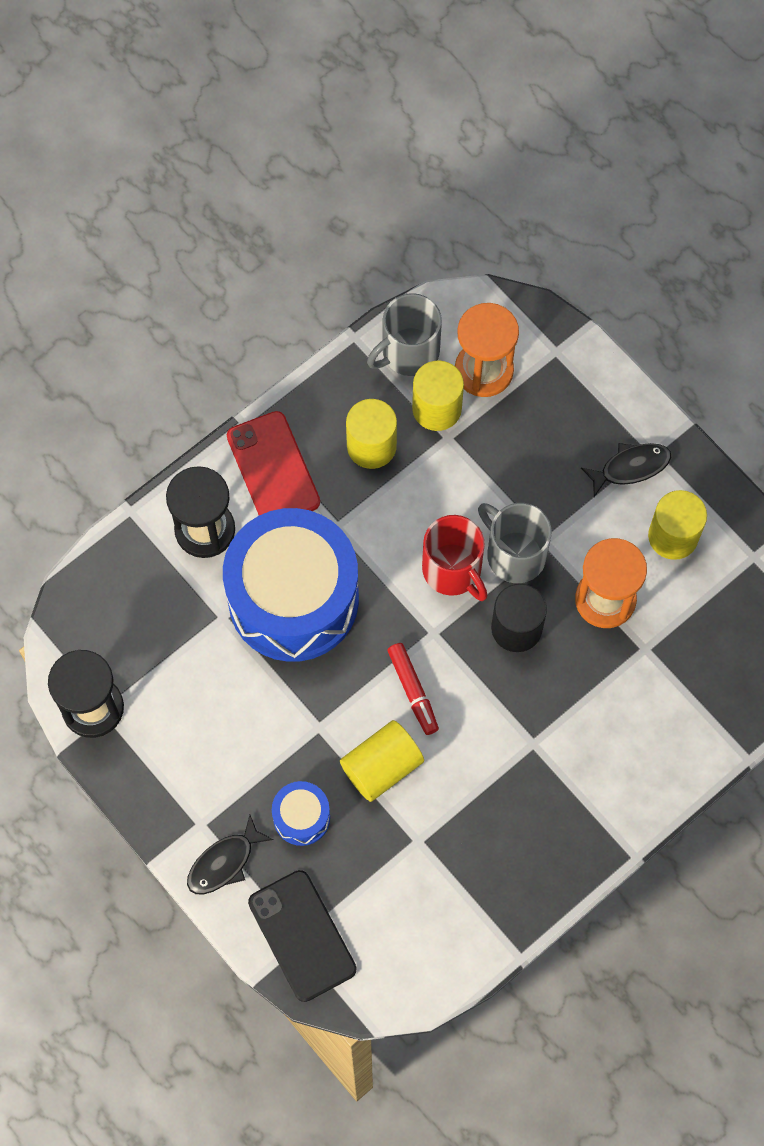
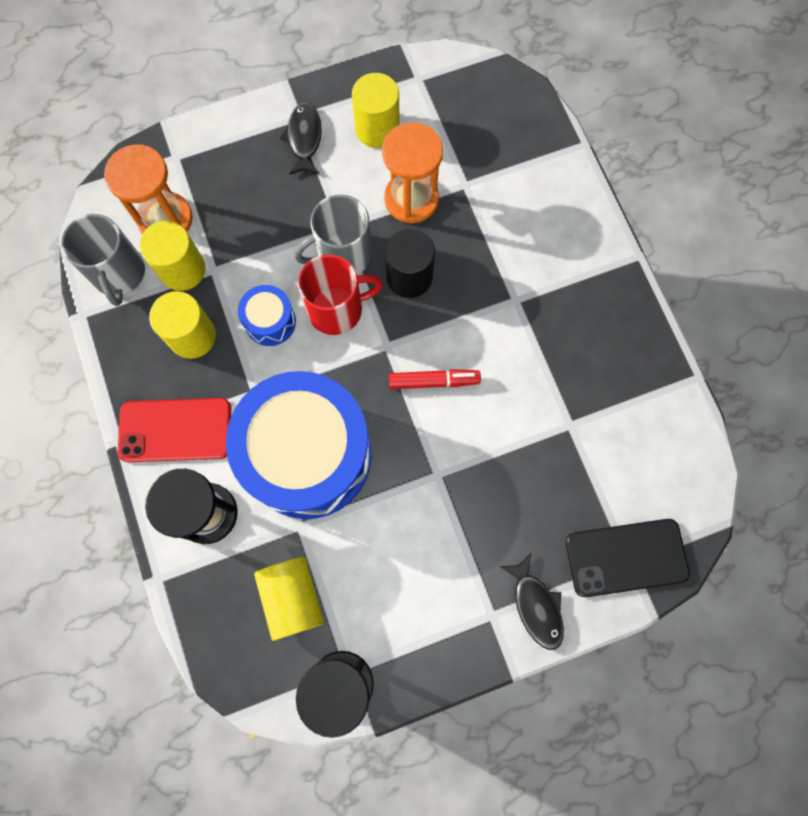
camera: 70 degrees left, 5 degrees up
(301, 817) = (516, 519): blue drum -> blue drum (270, 321)
(382, 767) = (493, 432): yellow cylinder -> yellow cylinder (292, 598)

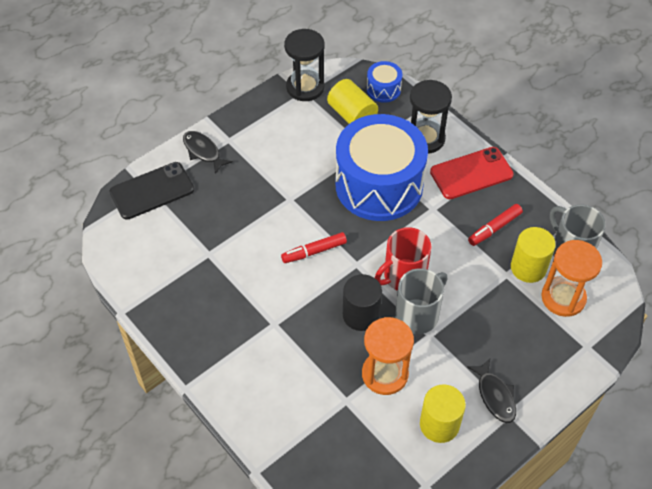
camera: 160 degrees right, 20 degrees down
(192, 336) = (494, 228): yellow cylinder -> red marker
(270, 321) = (446, 253): blue drum -> blue drum (383, 89)

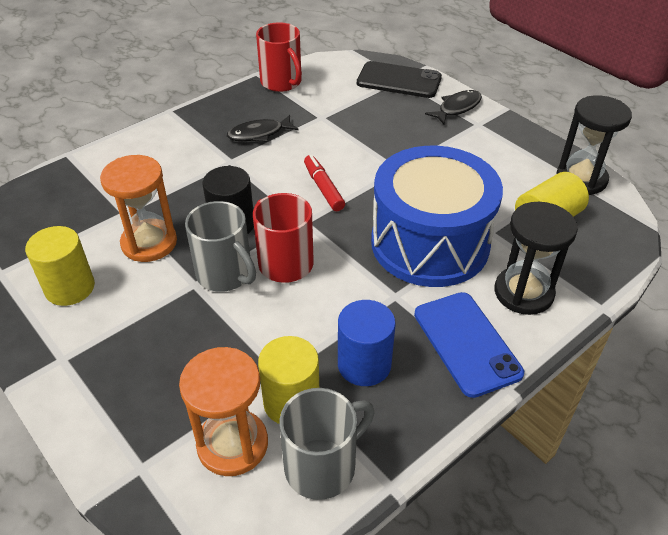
camera: 90 degrees right, 10 degrees down
(143, 288) = (282, 82): none -> red mug
(152, 191) = (399, 80): black phone -> black phone turned 45 degrees counterclockwise
(383, 89) = (606, 251): blue drum -> none
(471, 173) = (466, 343): red phone -> blue phone
(494, 228) = (364, 364): red marker -> blue cylinder
(495, 396) = (91, 344): black fish -> black fish (259, 134)

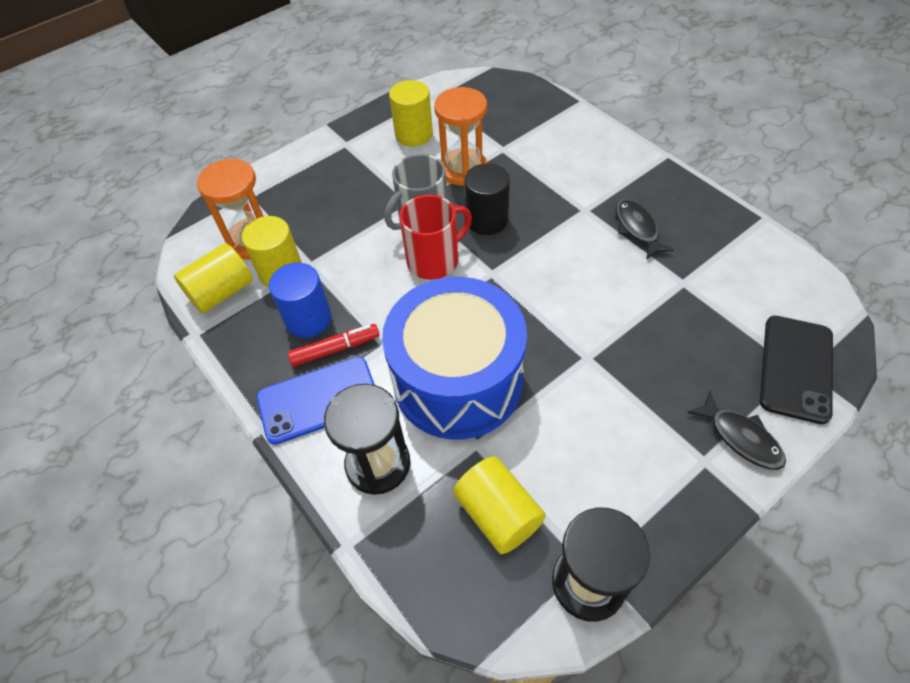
camera: 95 degrees right, 10 degrees up
(282, 82) = (751, 242): red mug -> none
(322, 466) = (222, 292): grey mug -> yellow cylinder
(323, 188) = (546, 287): red marker -> red marker (335, 349)

